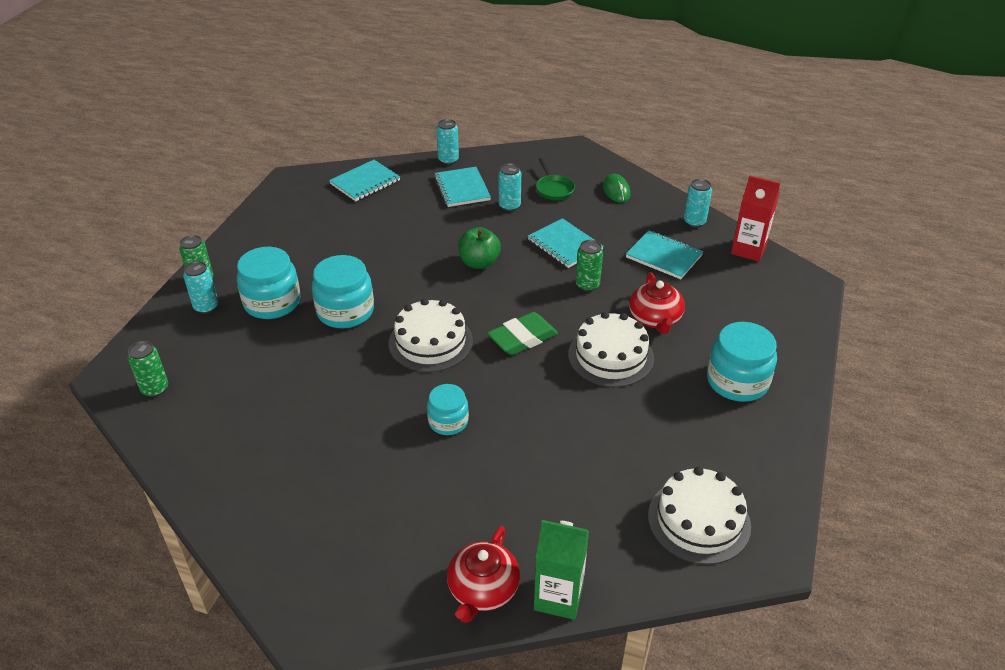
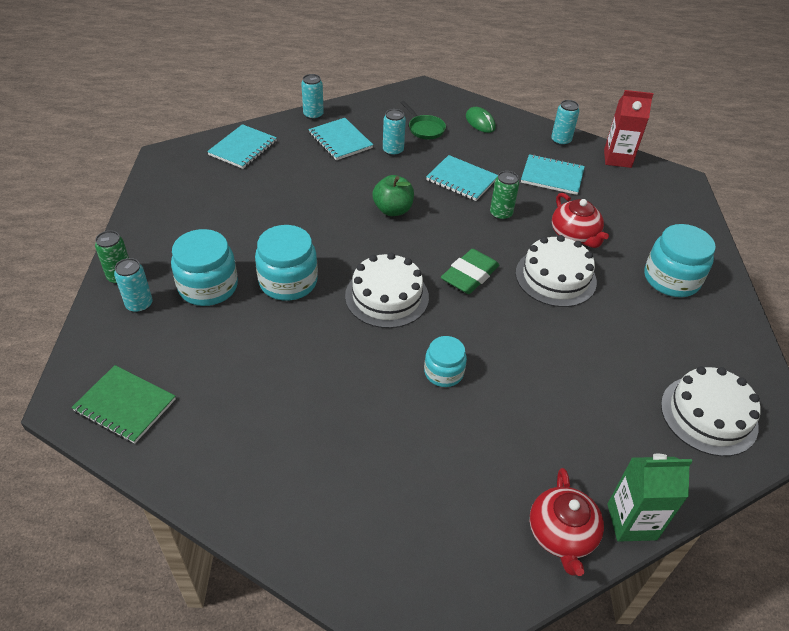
camera: 20 degrees left, 5 degrees up
(155, 389) = (125, 405): green can -> green notebook

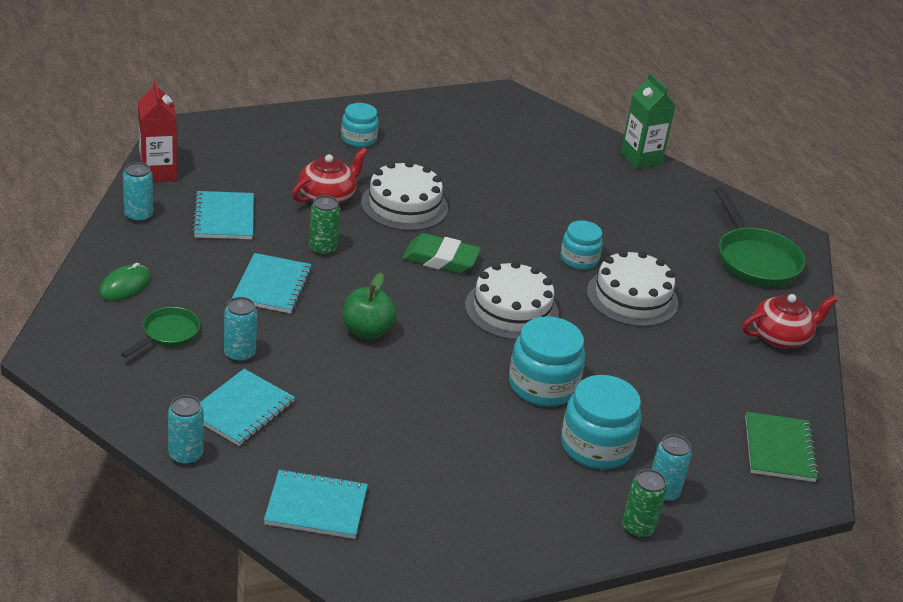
camera: 115 degrees left, 10 degrees down
(395, 545) = (754, 260): none -> green pan
(562, 534) = (677, 187): red teapot -> red teapot (781, 337)
(671, 279) = (358, 139): turquoise jar -> turquoise jar, size x0.62
(708, 415) = (514, 124): white cake -> white cake (632, 297)

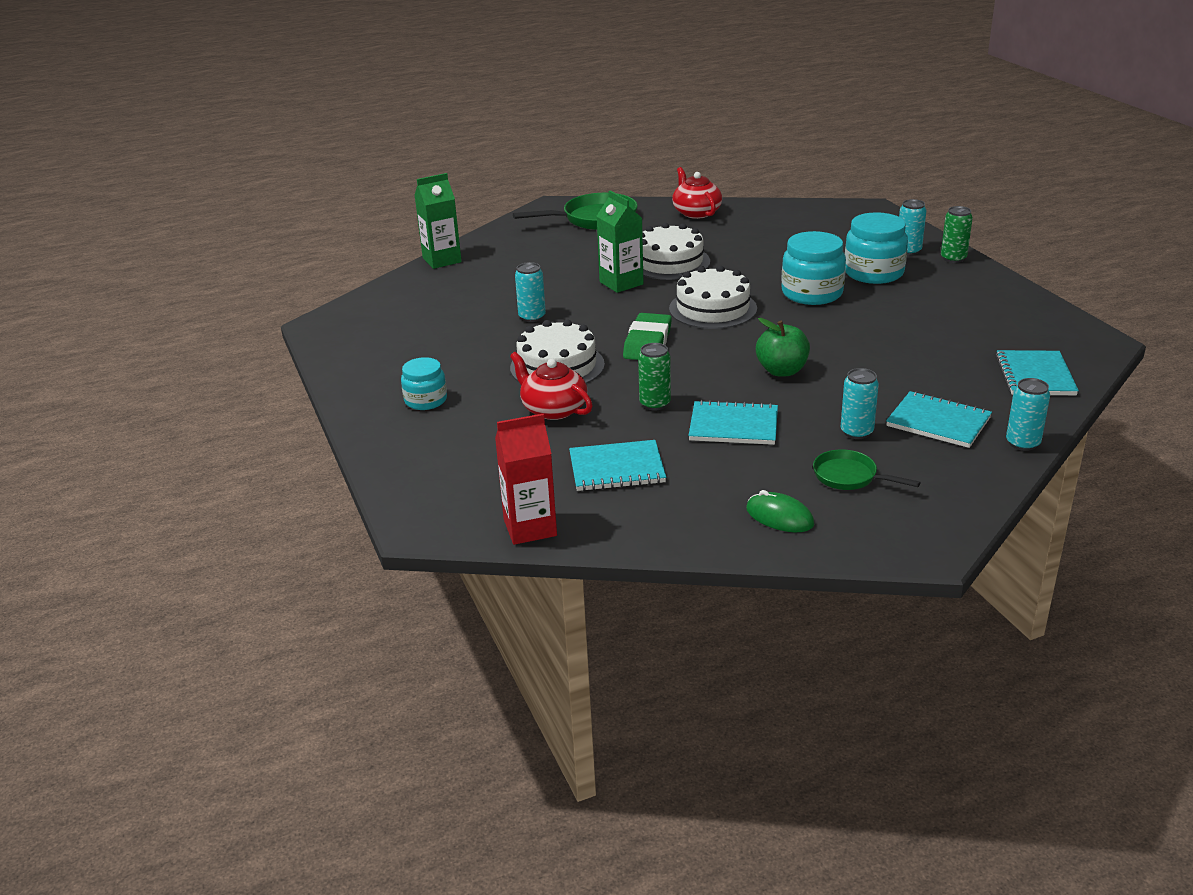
camera: 85 degrees left, 5 degrees down
(138, 216) = (632, 528): turquoise can -> turquoise can (532, 317)
(579, 259) = (621, 283): turquoise jar -> green carton
(779, 449) = (831, 216): green notebook -> none

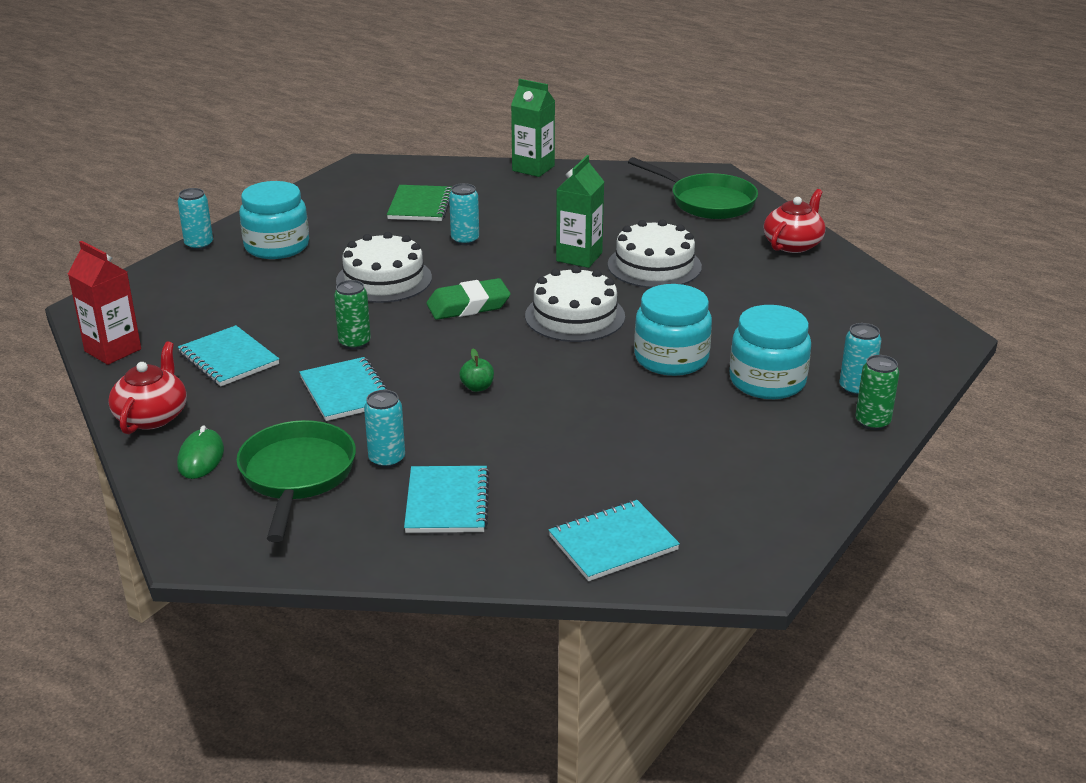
camera: 55 degrees right, 0 degrees up
(426, 400) = (277, 246): turquoise jar -> turquoise jar, size x1.62
(441, 319) = (420, 205): none -> green notebook
(553, 409) = (306, 301): red teapot -> red teapot (152, 416)
(782, 371) = (477, 387): green apple -> green apple, size x0.57
(849, 477) = (296, 476): green pan -> green pan, size x1.76
(1022, 443) = (444, 566): turquoise can -> turquoise can (199, 245)

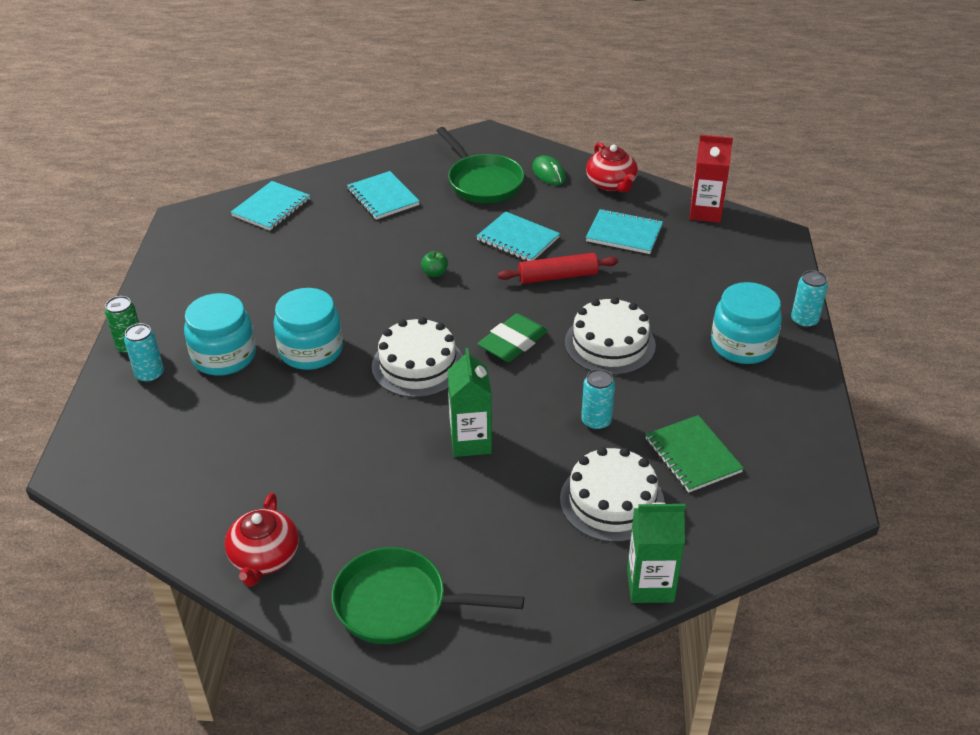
camera: 150 degrees right, 10 degrees up
(354, 343) = (557, 276): green can -> red rolling pin
(387, 459) = (442, 208): turquoise can -> none
(654, 265) = (391, 459): white cake -> white cake (612, 501)

